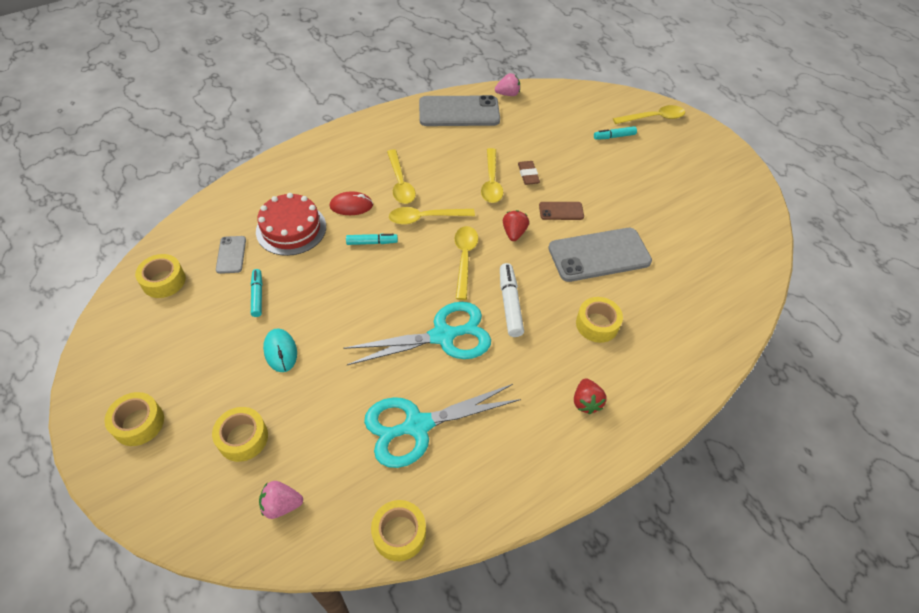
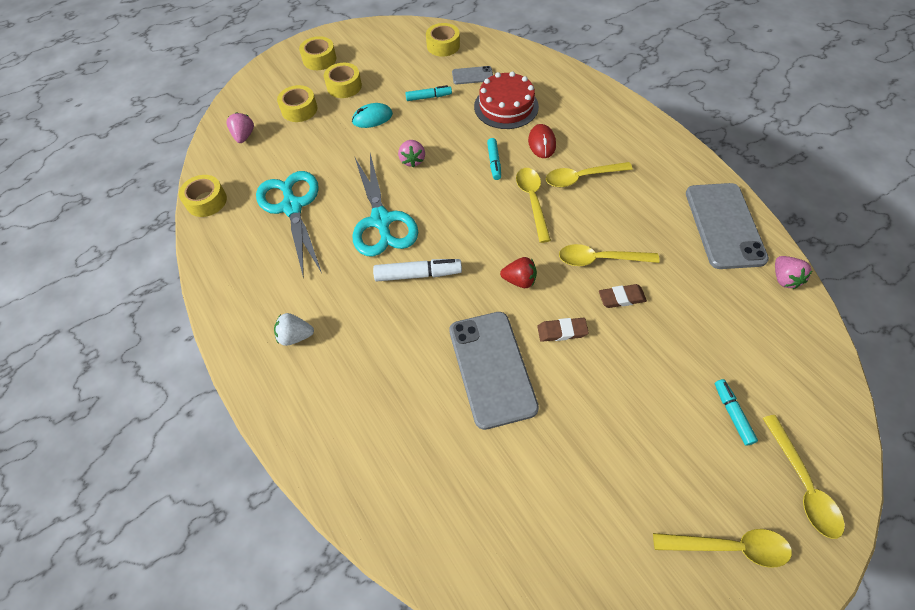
camera: 95 degrees right, 5 degrees up
(359, 310) = (412, 160): none -> pink strawberry
(464, 259) = (477, 235): yellow spoon -> yellow spoon (729, 547)
(561, 211) = (562, 331): brown phone -> brown eraser
(586, 402) = (295, 336): red strawberry -> white strawberry
(597, 324) = (389, 356): yellow tape -> yellow tape (344, 86)

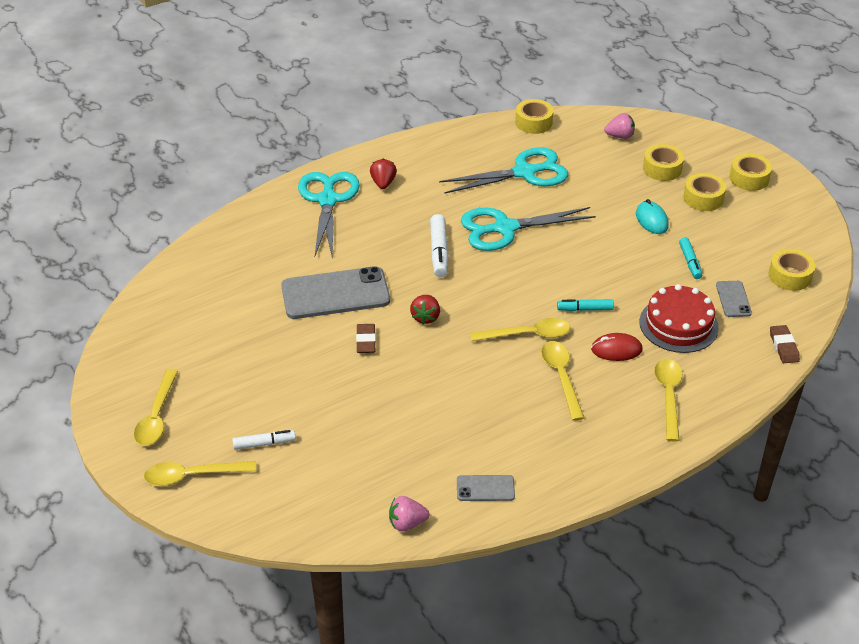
camera: 90 degrees right, 15 degrees down
(295, 336) = (383, 183): white strawberry -> red strawberry
(323, 394) = (328, 200): none -> turquoise scissors
(412, 160) = (587, 249): pink strawberry -> none
(600, 259) = (446, 377): yellow spoon -> yellow spoon (668, 396)
(621, 298) = (397, 387): brown eraser -> brown eraser (783, 346)
(724, 225) = (485, 488): grey phone -> grey phone, size x0.48
(732, 414) = (264, 443): turquoise marker -> white marker

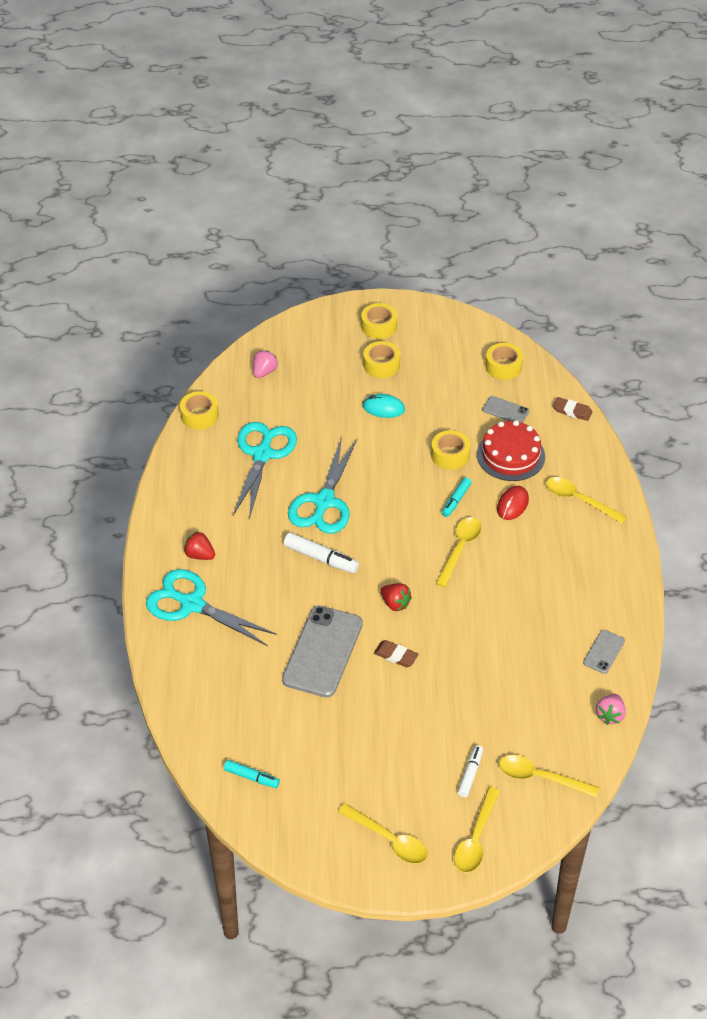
camera: 60 degrees left, 5 degrees up
(561, 377) = (520, 551): yellow spoon -> yellow spoon (540, 777)
(662, 169) = (327, 369): yellow tape -> yellow tape (450, 455)
(690, 262) = (448, 412): turquoise marker -> turquoise marker (251, 777)

